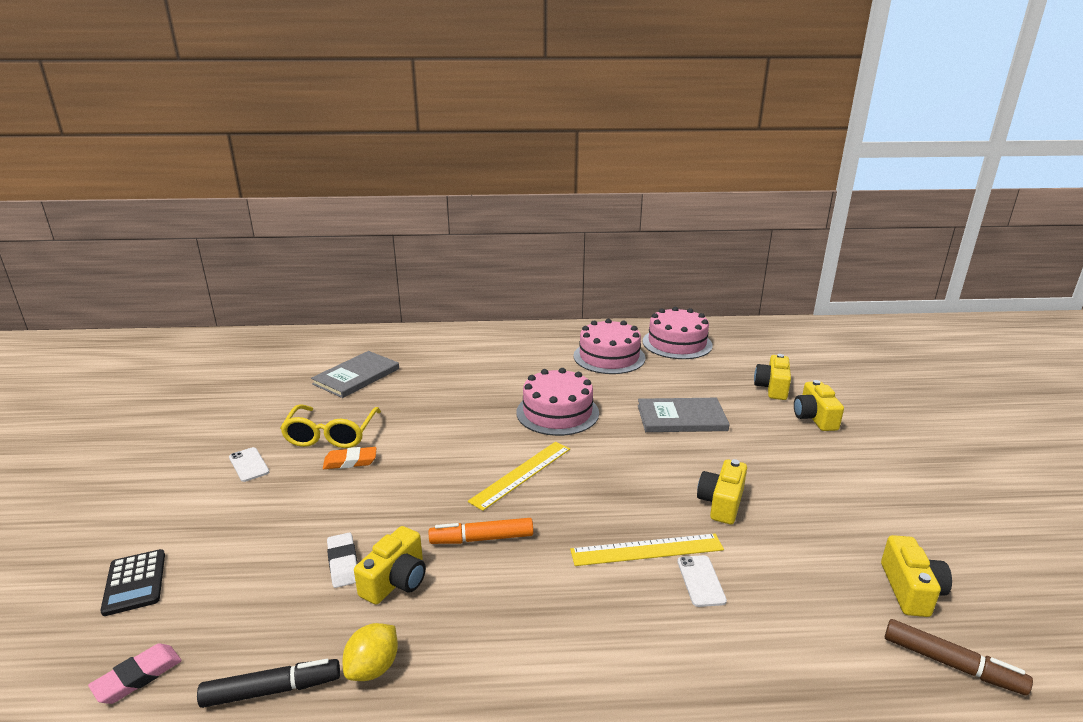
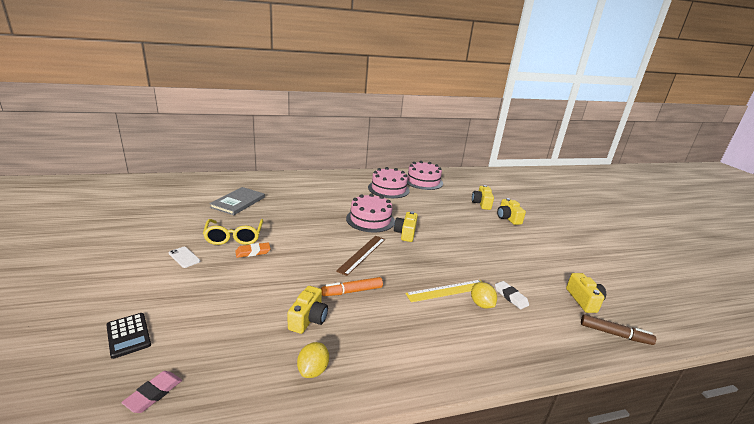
camera: 15 degrees left, 0 degrees up
(271, 690) = (251, 391): black marker -> none
(343, 563) = (270, 311): white eraser -> white eraser (510, 297)
(521, 474) = (362, 254): yellow ruler -> brown ruler
(681, 418) = (440, 220): grey book -> none
(701, 581) = (481, 304): white phone -> yellow lemon
(721, 503) = (477, 264): yellow camera -> yellow camera (405, 233)

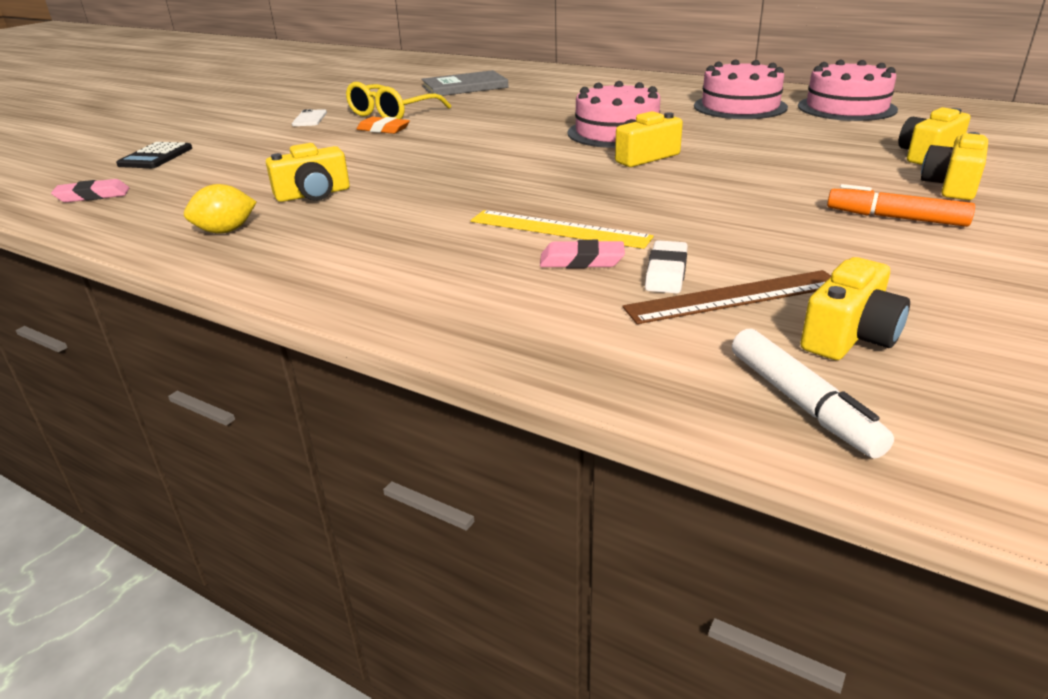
camera: 50 degrees right, 5 degrees up
(352, 291) = (417, 189): orange marker -> orange marker (896, 218)
(362, 254) = (515, 161): brown ruler -> brown ruler (734, 297)
(481, 304) = (581, 260): yellow lemon -> pink eraser
(614, 334) = (801, 402): brown marker -> white marker

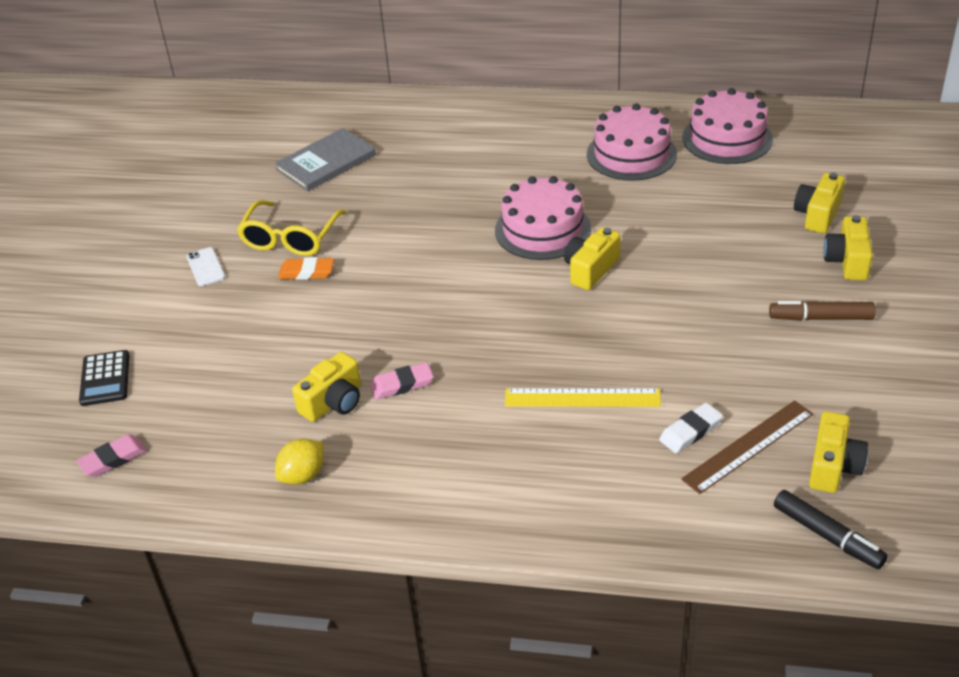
camera: 20 degrees left, 10 degrees up
(581, 260) = (623, 434): pink eraser -> pink eraser (402, 384)
(666, 272) = (690, 431): white eraser -> white eraser turned 60 degrees clockwise
(801, 402) = (827, 535): white marker -> black marker
(896, 218) = (821, 318): orange marker -> brown marker

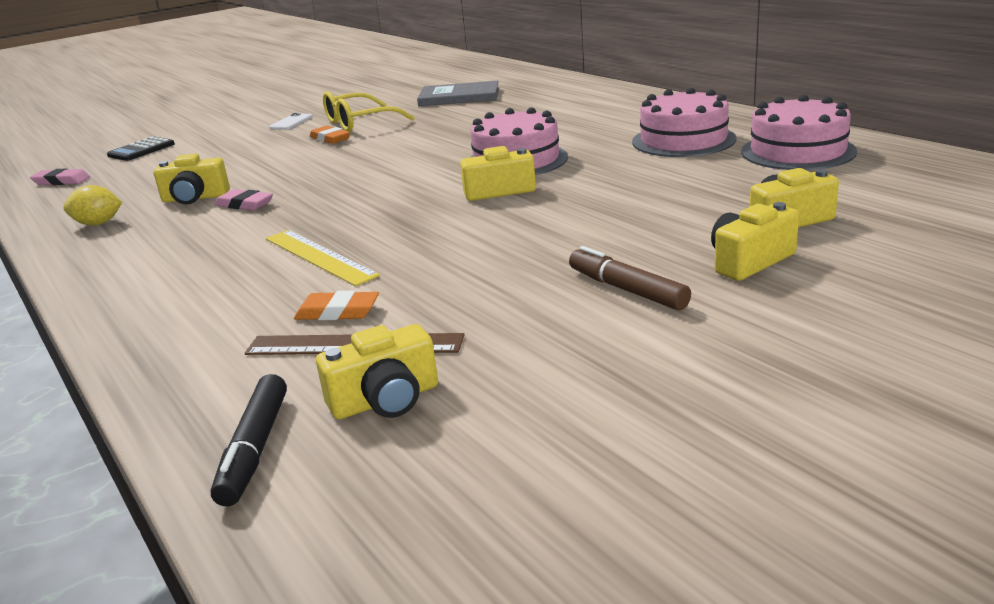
camera: 45 degrees right, 15 degrees down
(690, 431) = (337, 312): white eraser -> orange eraser

